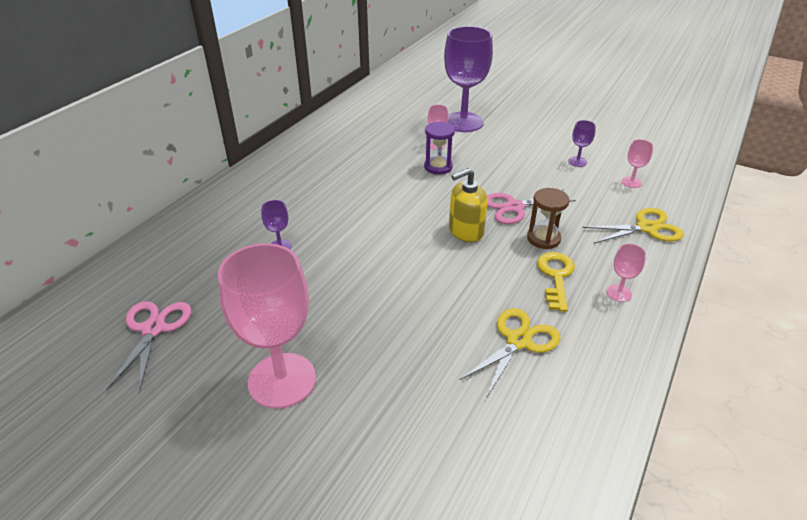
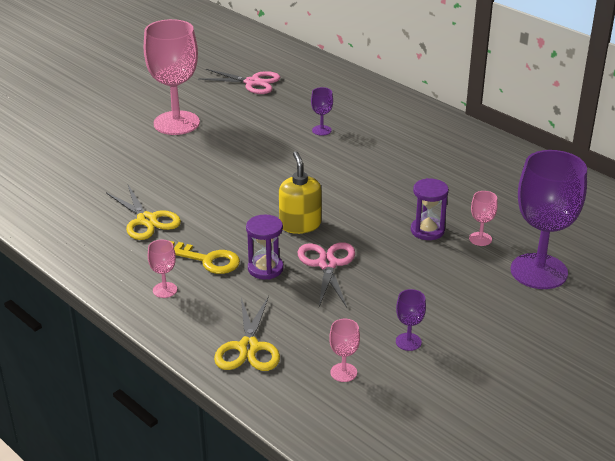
camera: 105 degrees right, 5 degrees down
(543, 239) = (265, 269): brown hourglass -> purple hourglass

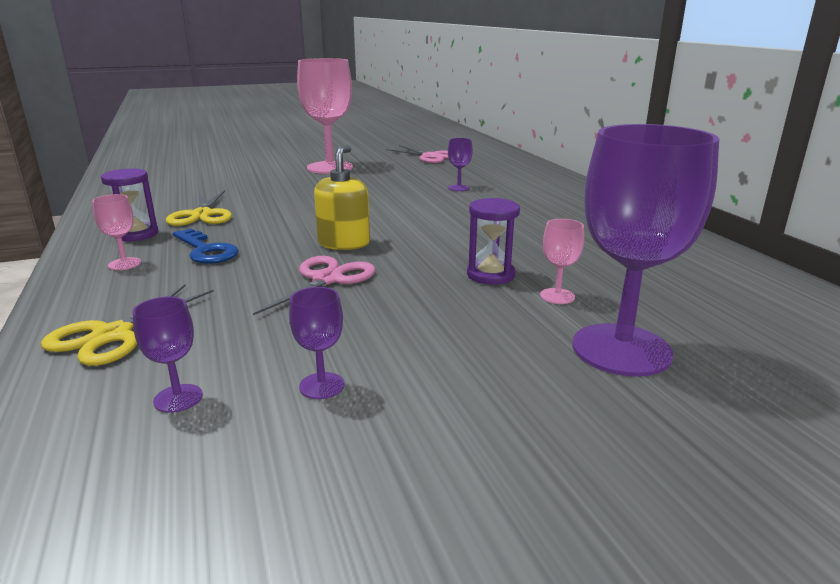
camera: 25 degrees right, 10 degrees down
(207, 260) = (206, 250): yellow key -> blue key
(265, 269) = (253, 269): purple hourglass -> purple hourglass (136, 234)
(343, 372) = (178, 398): pink goblet -> purple goblet

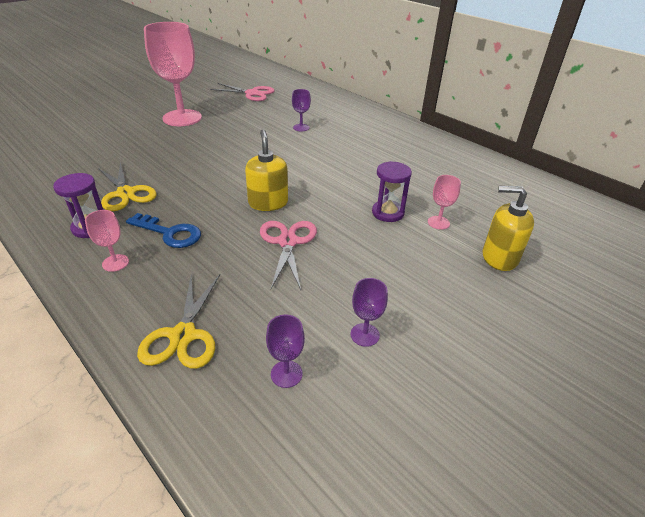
camera: 25 degrees left, 15 degrees up
(621, 349) = (499, 257): purple goblet -> yellow soap dispenser

